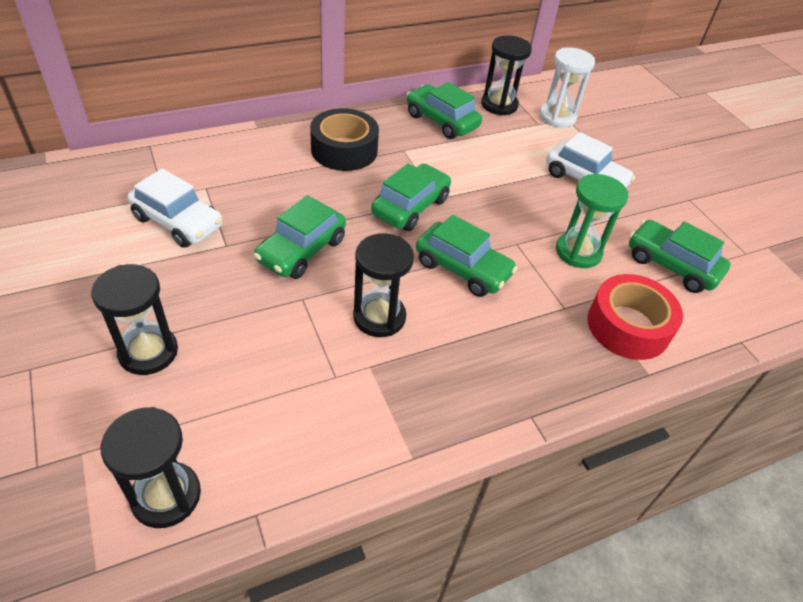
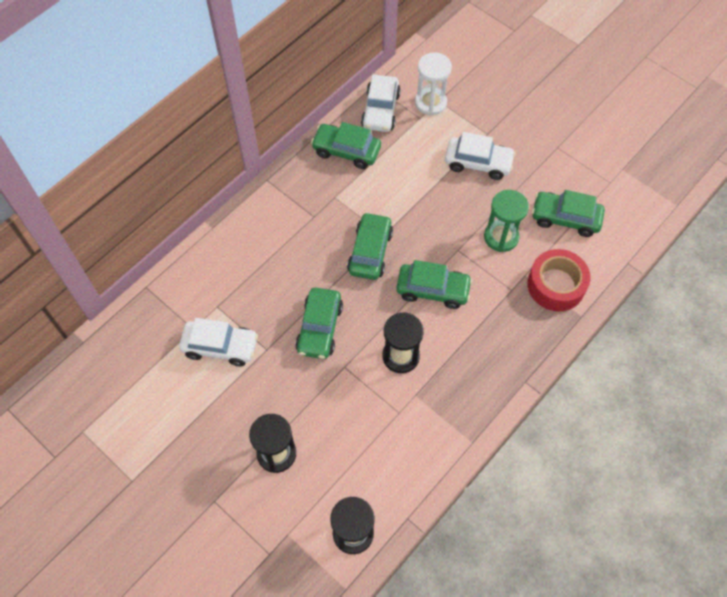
camera: 20 degrees left, 15 degrees up
(344, 150) = (292, 219): black tape -> none
(499, 105) = (380, 110): black hourglass -> white car

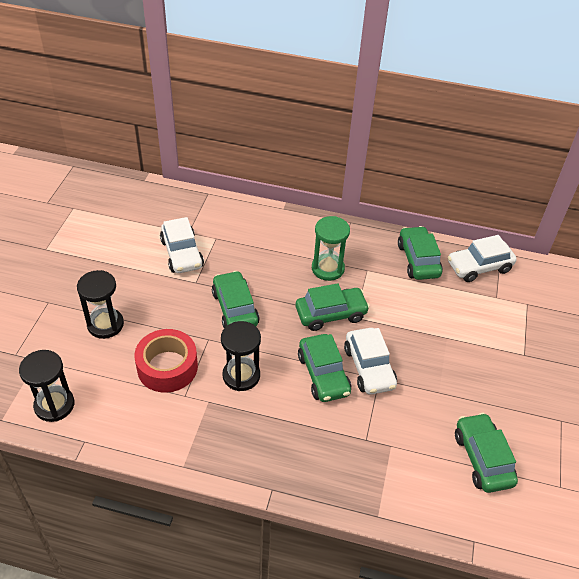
camera: 60 degrees right, 15 degrees down
(319, 328) = (235, 308): green car -> green car turned 90 degrees clockwise
(430, 103) = (519, 299): white hourglass -> none
(478, 163) = (485, 359): white car -> white car (369, 368)
(501, 237) = (418, 409): green hourglass -> green hourglass (327, 268)
(556, 285) = (398, 478): red tape -> red tape (167, 367)

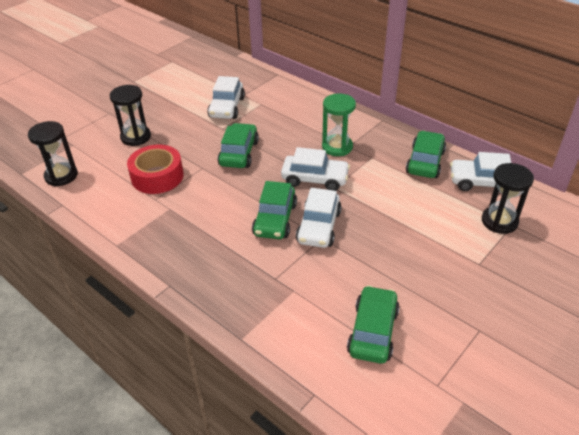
camera: 30 degrees right, 5 degrees down
(241, 375) = (208, 199): black hourglass -> black hourglass (499, 221)
(331, 314) = (315, 179): green car -> white car

